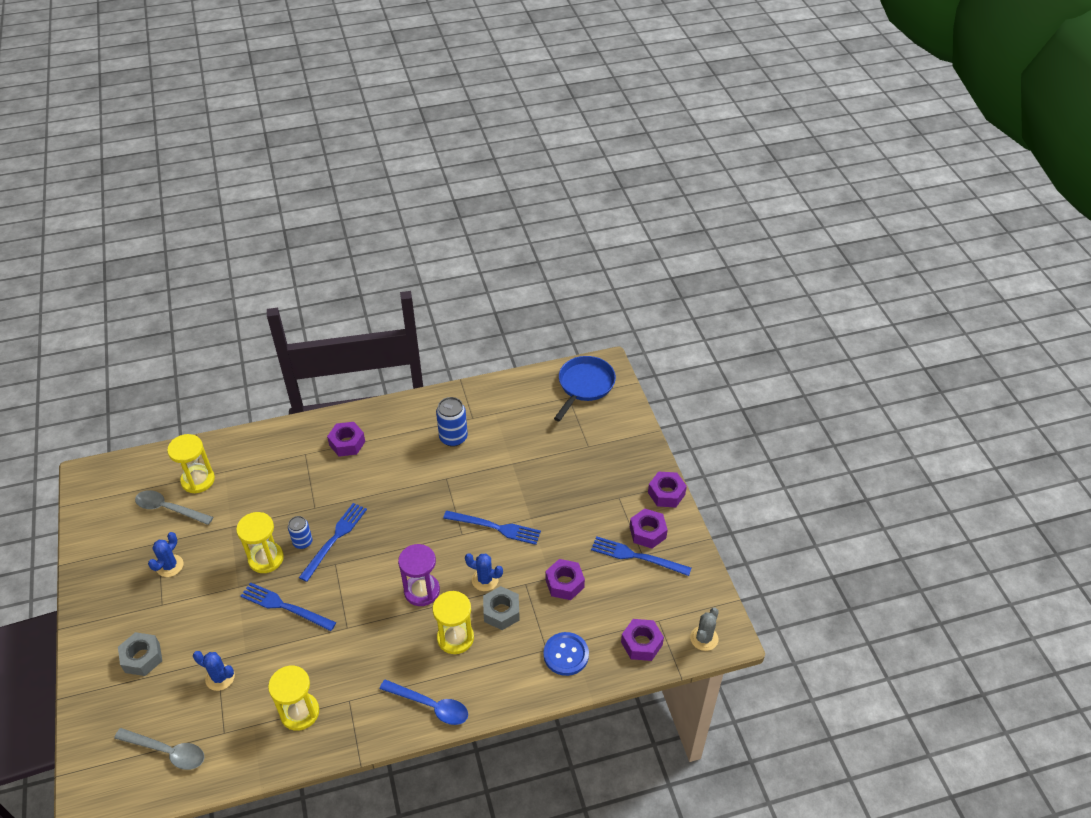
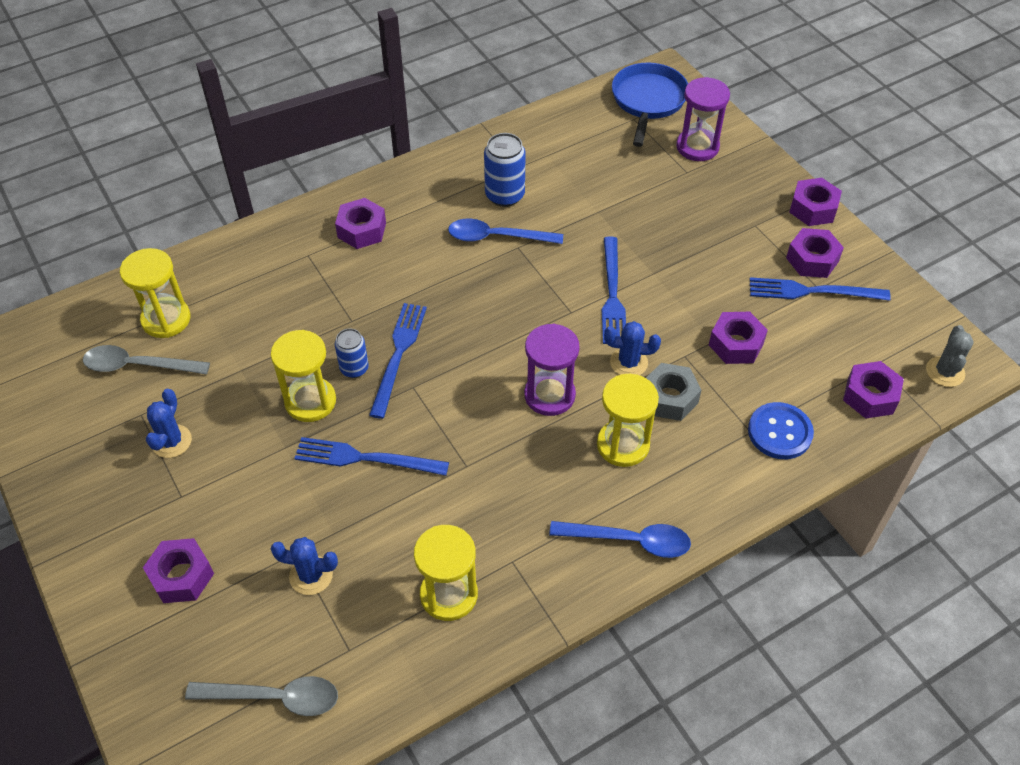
camera: 15 degrees left, 5 degrees up
(142, 658) = (181, 576): grey nut -> purple nut
(435, 468) = (497, 237): none -> blue spoon
(495, 527) = (612, 294): blue fork -> blue fork turned 90 degrees clockwise
(604, 428) = (697, 147): none -> purple hourglass

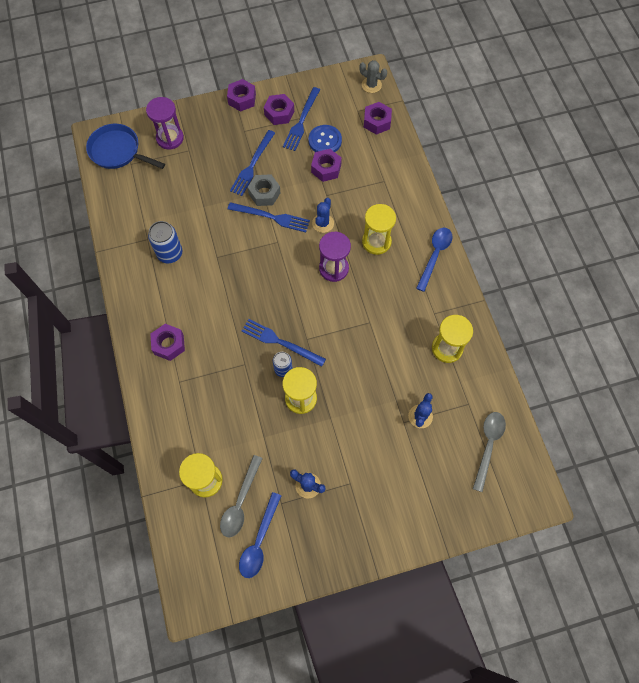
camera: 75 degrees left, 15 degrees up
(181, 576) = (405, 488): purple nut -> none
(365, 458) = (350, 374): blue fork -> blue fork (252, 165)
(497, 237) = (204, 266): blue spoon -> blue spoon (259, 541)
(669, 398) = (352, 211): grey nut -> grey nut (264, 193)
(779, 432) = (388, 168): blue button -> blue button (325, 141)

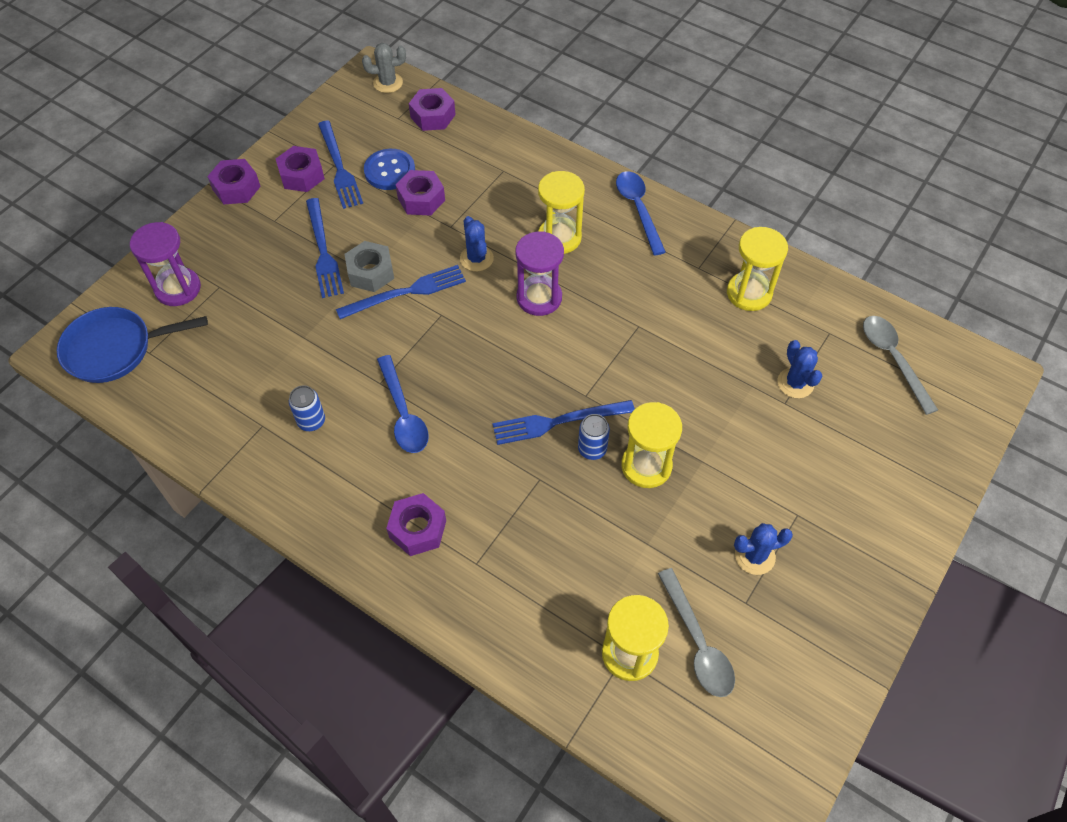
camera: 40 degrees left, 10 degrees down
(170, 253) = (311, 421): blue can -> blue can, size x0.65
(259, 541) = (766, 668): blue spoon -> blue spoon (403, 413)

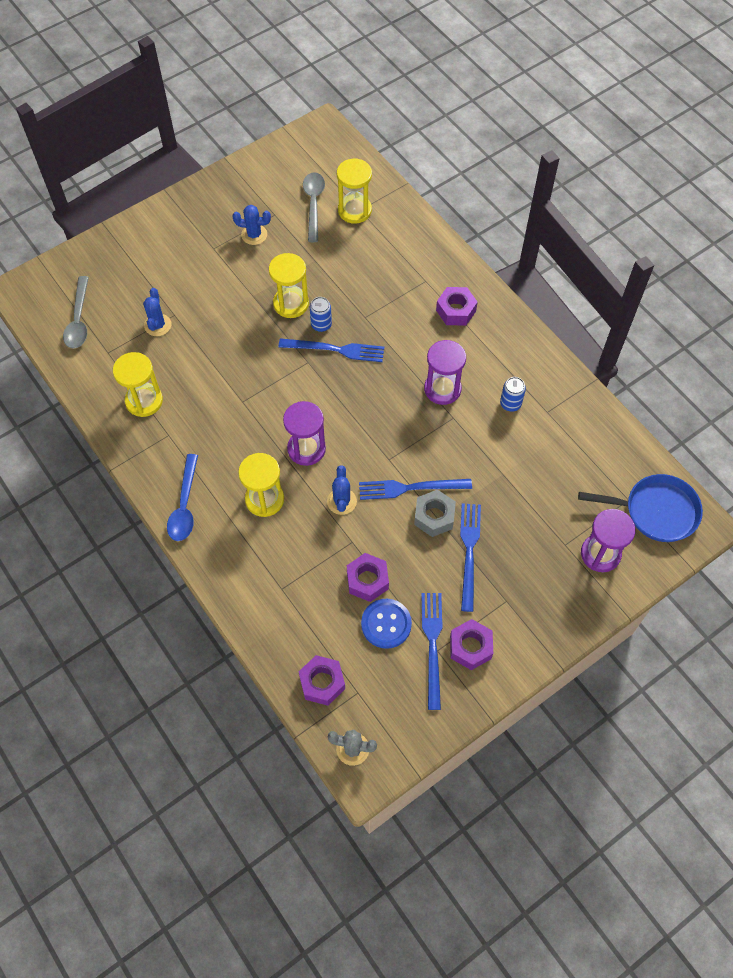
camera: 160 degrees left, 5 degrees up
(236, 188) = (535, 652): purple nut -> none
(403, 413) = (442, 389): blue spoon -> purple hourglass

